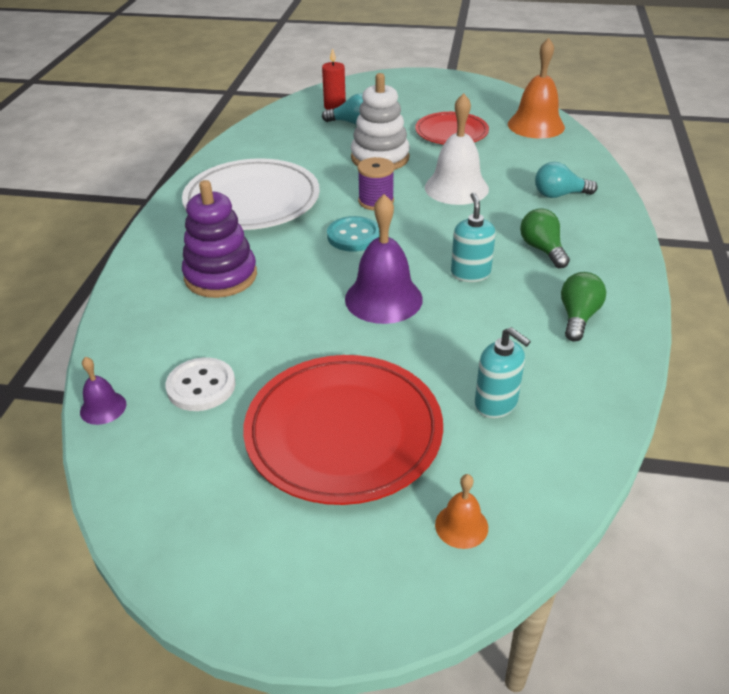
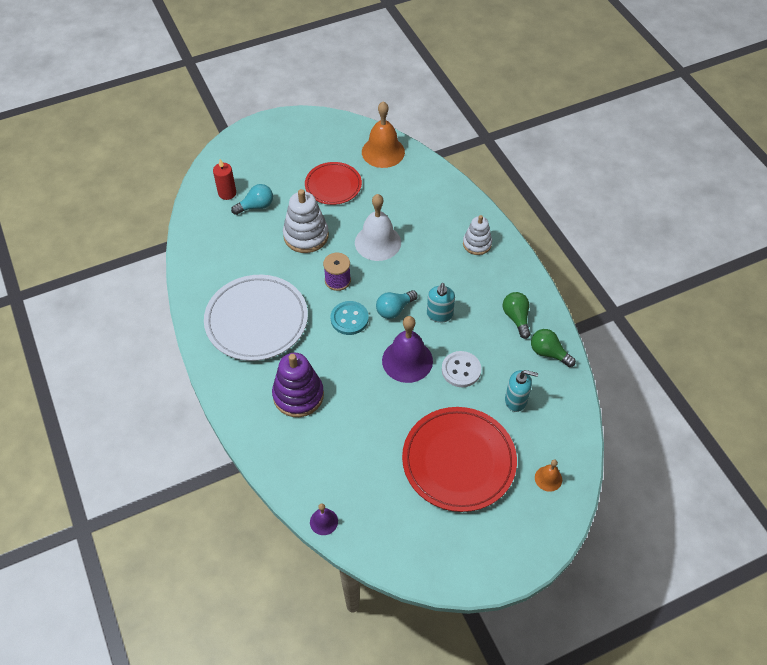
camera: 35 degrees left, 15 degrees up
(201, 386) = (362, 477): white button -> white button (461, 370)
(470, 273) = (439, 314): turquoise soap dispenser -> turquoise soap dispenser turned 135 degrees counterclockwise
(542, 249) = (465, 273): green light bulb -> green light bulb (548, 353)
(559, 195) = (443, 218): turquoise light bulb -> turquoise light bulb (394, 309)
(585, 229) = (477, 244): none -> white stacking toy

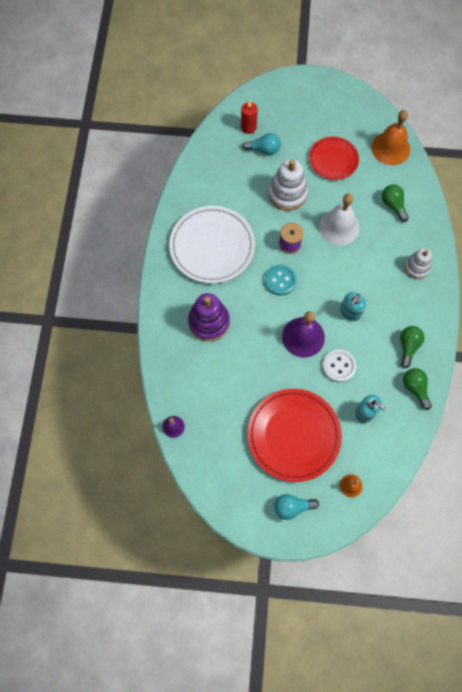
camera: 30 degrees right, 15 degrees up
(394, 309) = (318, 290): turquoise light bulb -> turquoise light bulb (292, 507)
(418, 200) = (393, 205): none -> green light bulb

